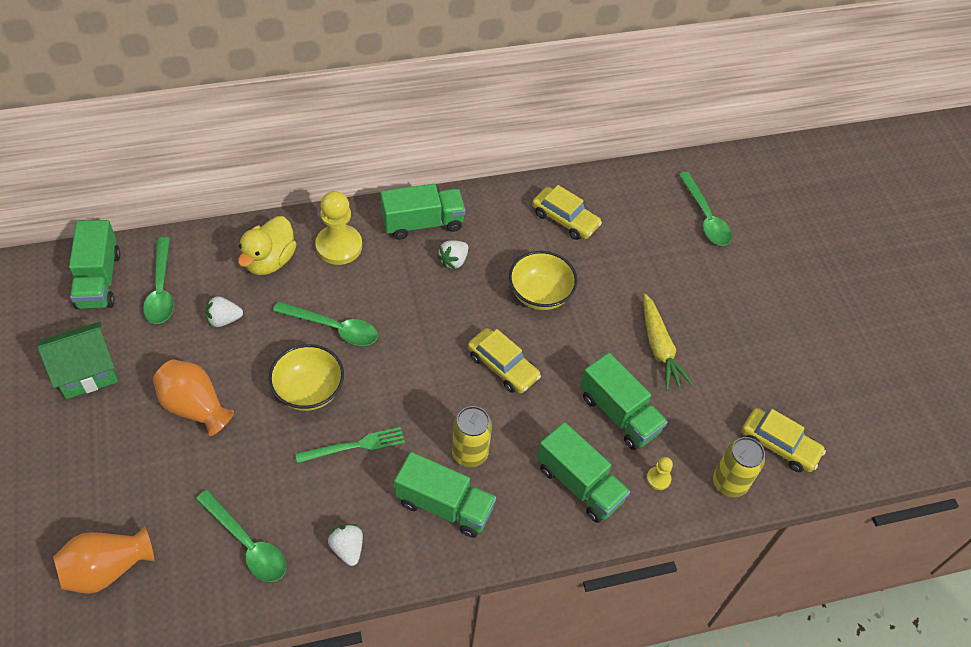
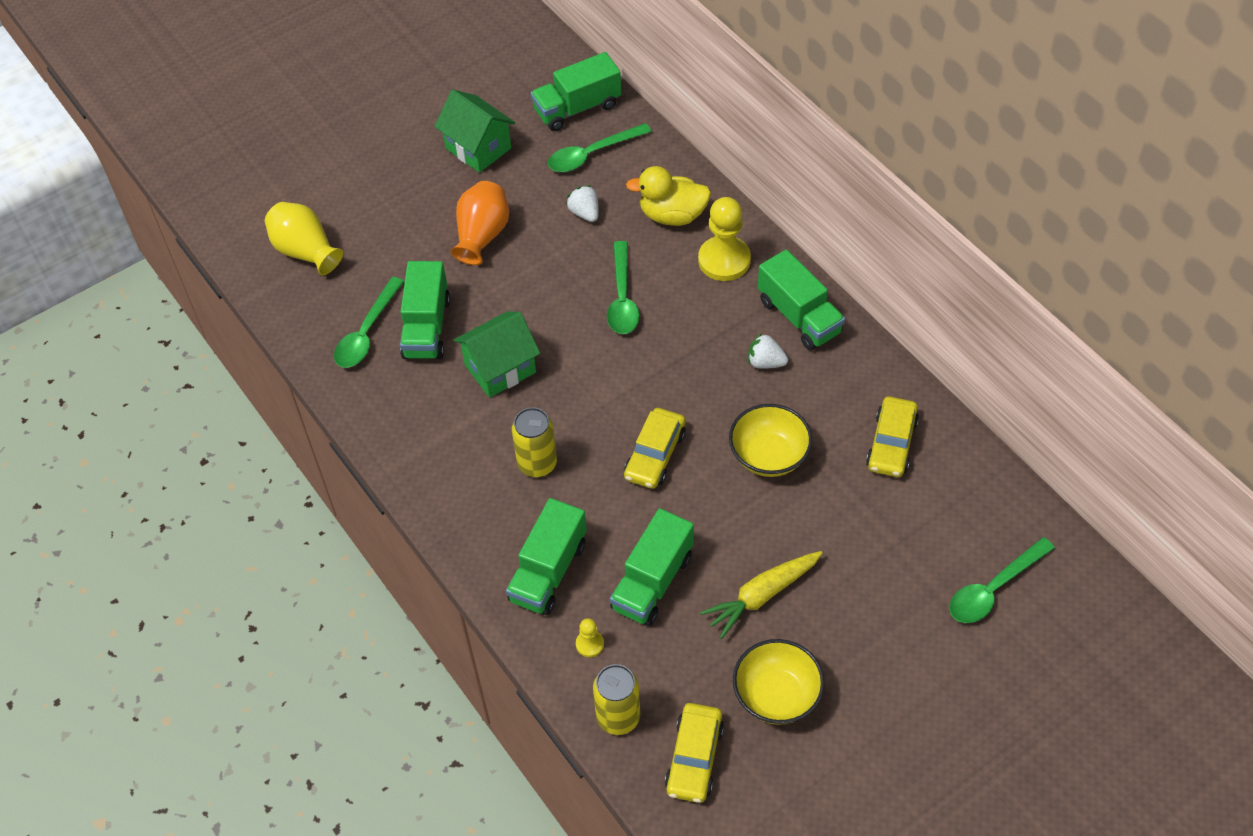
camera: 75 degrees right, 0 degrees up
(107, 568) = (305, 251): orange vase -> yellow vase
(309, 390) = (541, 309): yellow bowl -> yellow bowl (776, 695)
(347, 548) = (393, 406): white strawberry -> none
(354, 446) = (500, 369): green fork -> green house
(444, 505) = (471, 464): green truck -> green truck (427, 327)

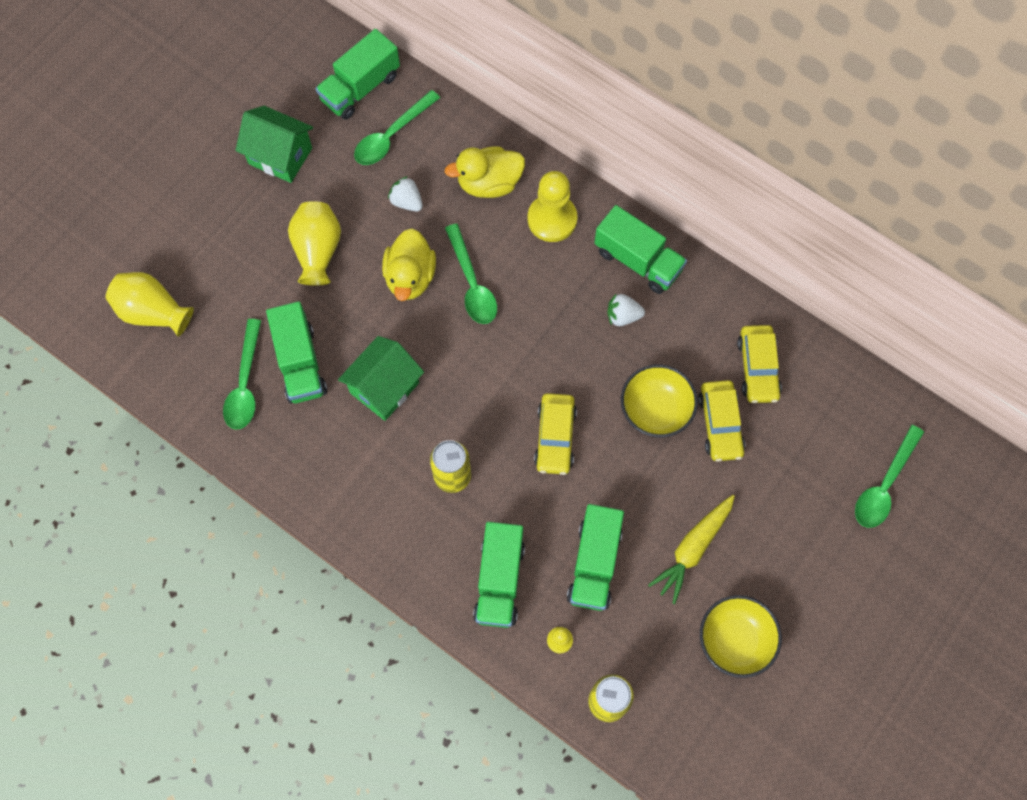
camera: 20 degrees left, 15 degrees up
(482, 235) = (318, 251): orange vase -> yellow vase
(563, 278) = (410, 277): none -> yellow duck
(694, 758) = (684, 720): yellow car -> yellow car (720, 424)

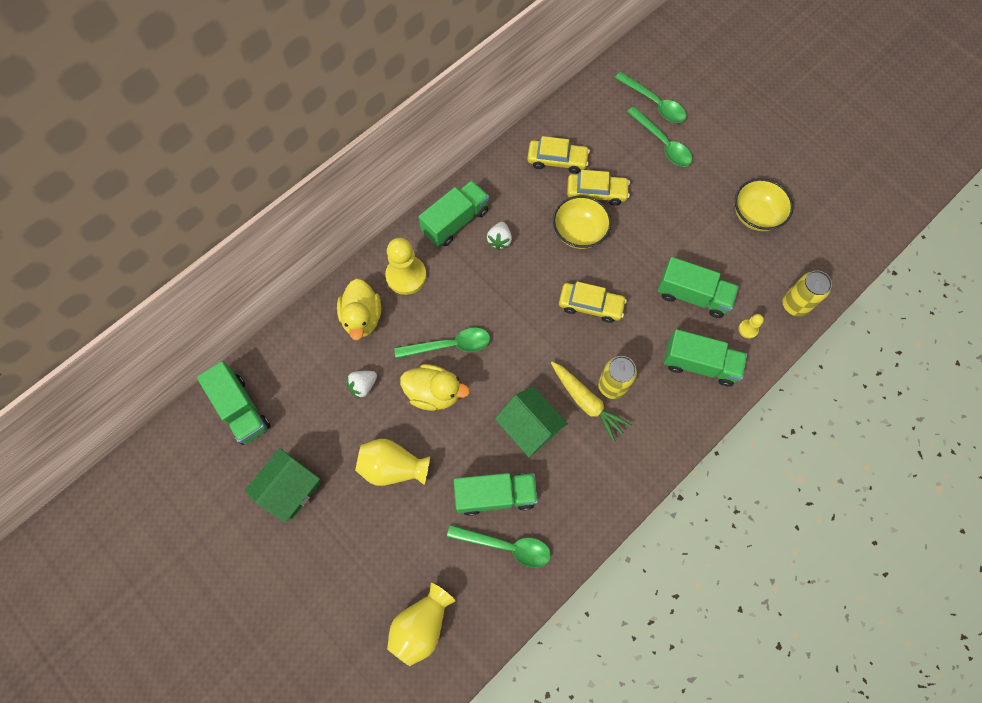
camera: 80 degrees left, 0 degrees up
(391, 135) = (296, 389): green spoon -> green spoon (662, 143)
(693, 549) = (688, 228): yellow carrot -> yellow carrot (586, 402)

